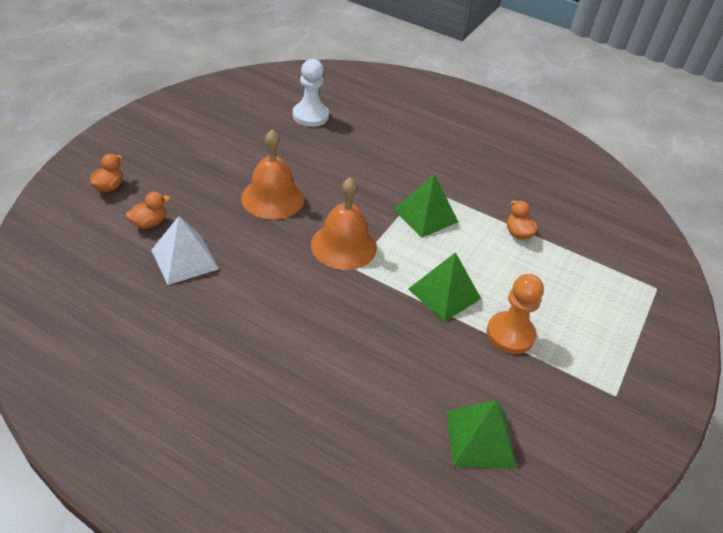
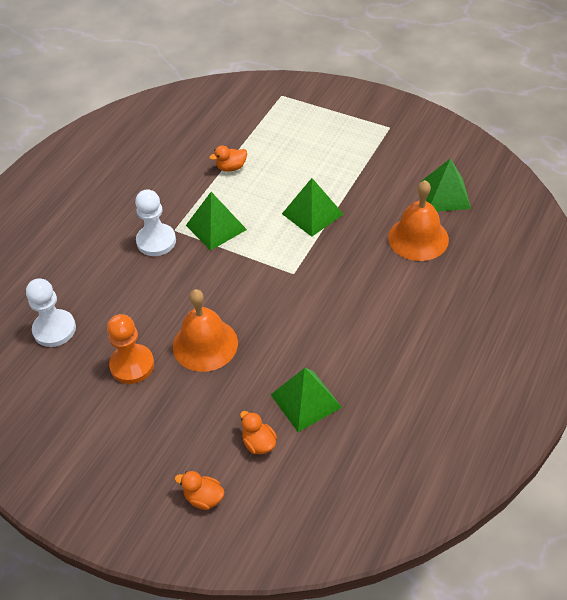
camera: 85 degrees left, 5 degrees up
(185, 259) = (305, 401): white pyramid -> green pyramid
(343, 245) = (266, 282): orange bell -> orange bell (418, 238)
(408, 175) = (156, 241): none -> white pawn
(510, 334) = (347, 176): orange pawn -> orange pawn (132, 365)

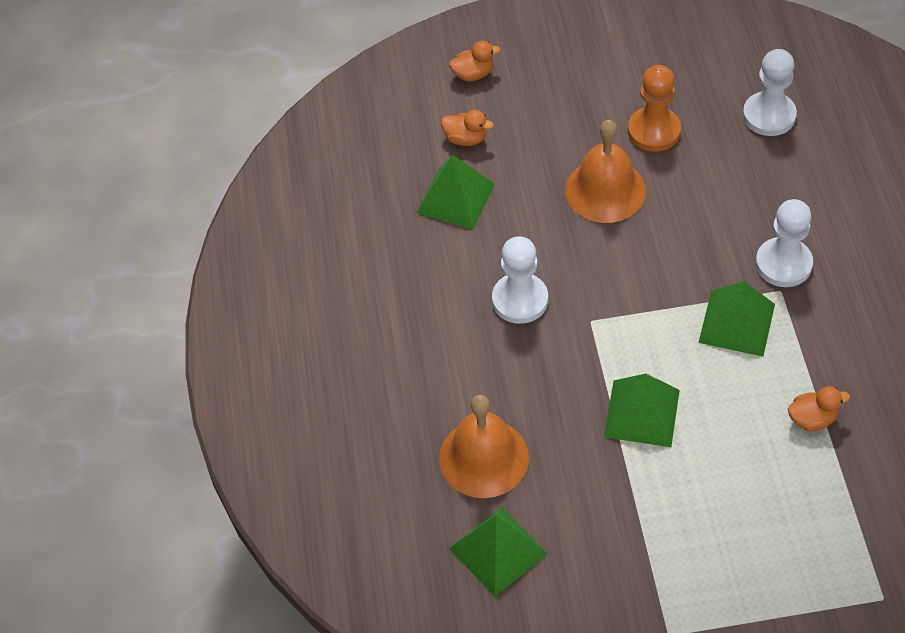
camera: 145 degrees right, 5 degrees up
(231, 167) = (812, 419): orange duck -> orange duck turned 45 degrees clockwise
(323, 308) = (520, 300): none -> white pawn

